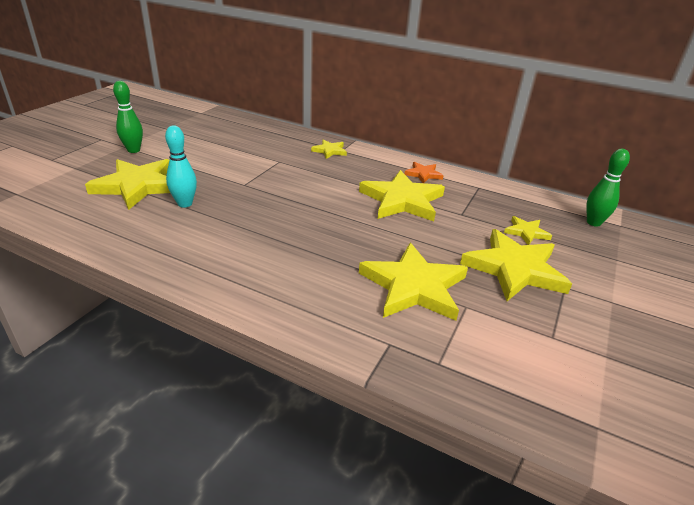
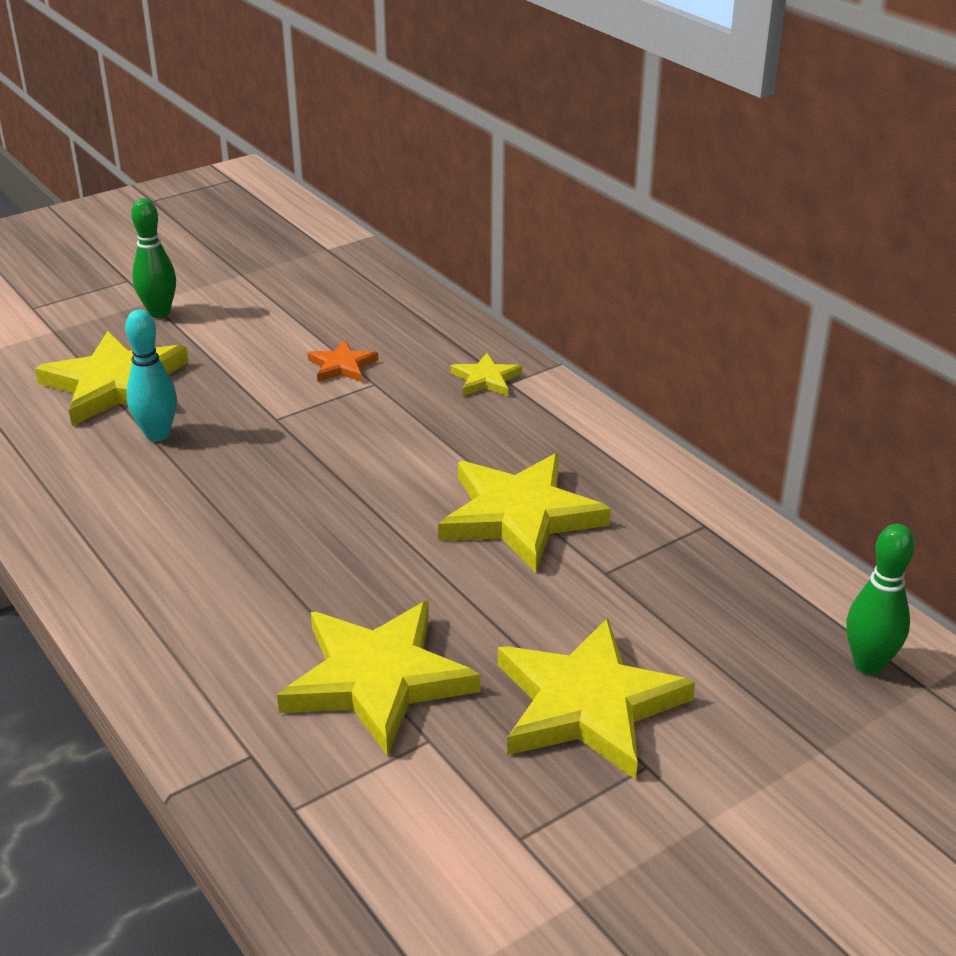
camera: 30 degrees right, 0 degrees up
(423, 174) = (619, 470): orange star -> orange star (342, 366)
(526, 232) = (694, 643): yellow star -> none

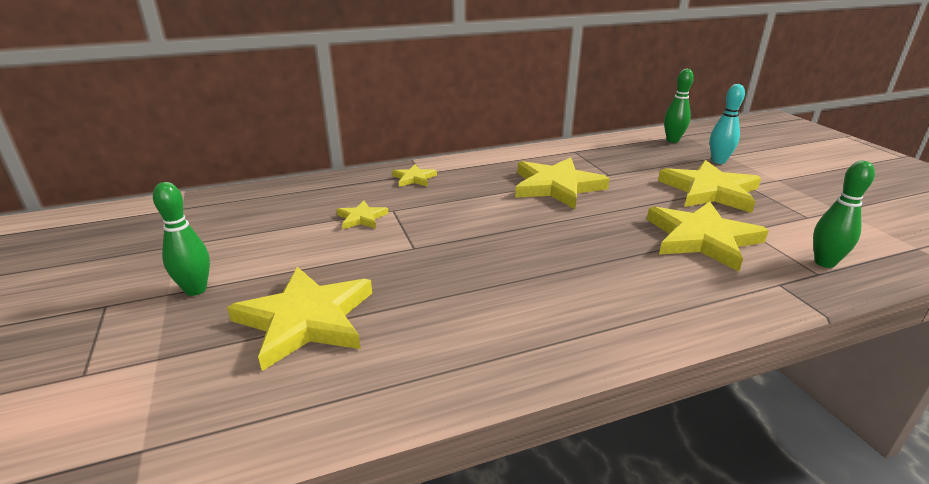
camera: 75 degrees left, 5 degrees down
(157, 434) = (405, 300): turquoise bowling pin -> turquoise bowling pin (718, 161)
(332, 824) = (824, 262): none -> green bowling pin
(342, 366) = (362, 218): orange star -> yellow star

